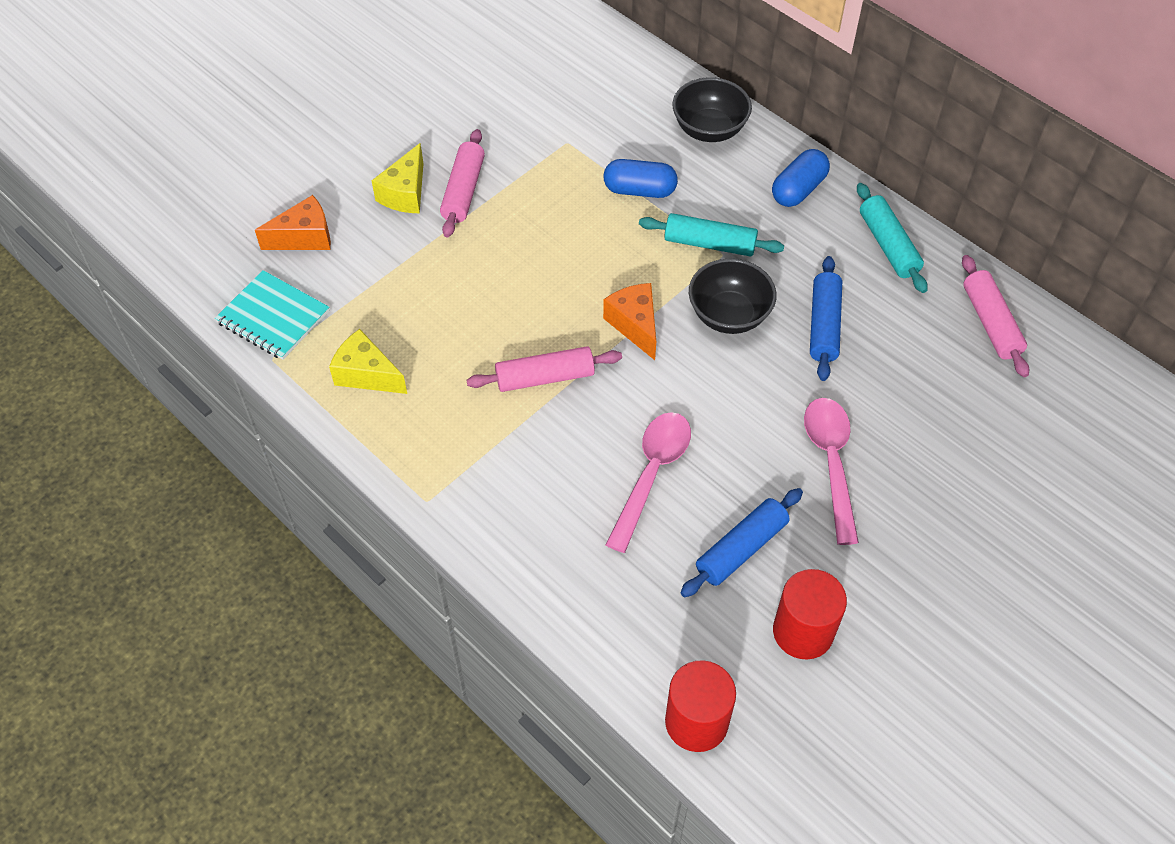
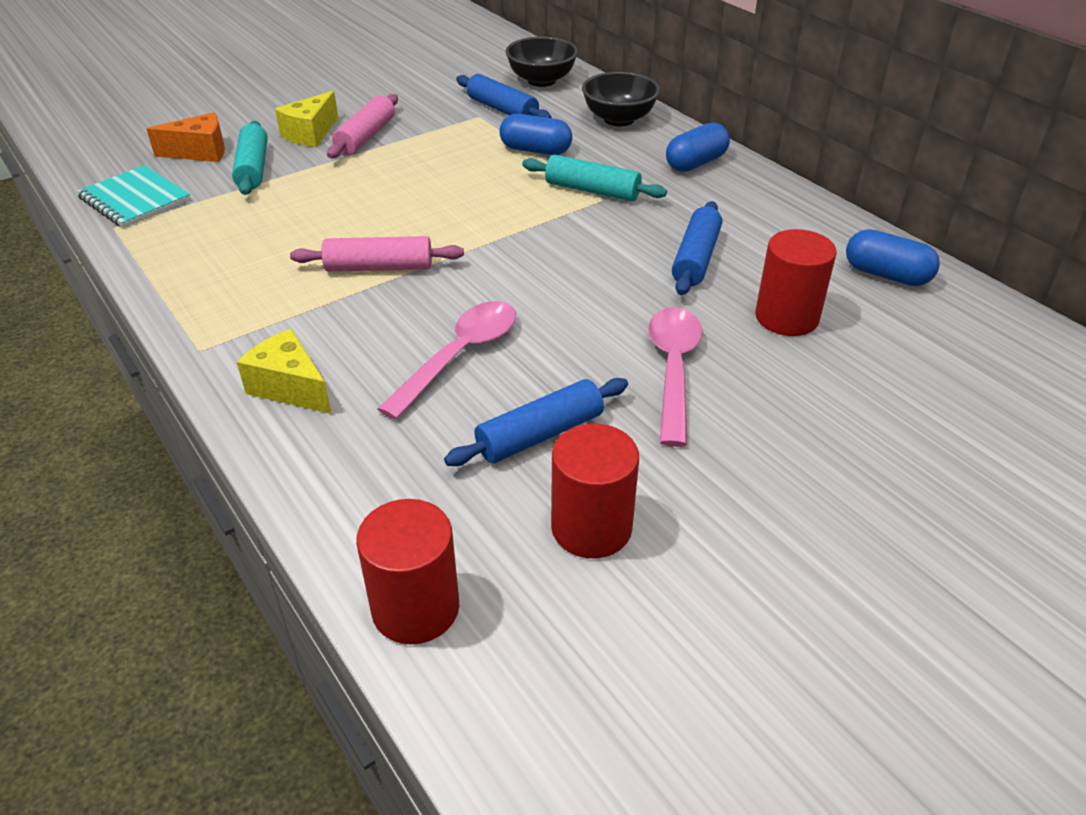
camera: 10 degrees right, 15 degrees down
(366, 374) = (198, 247): yellow cheese -> yellow cheese (290, 387)
(587, 128) = (502, 109): none -> blue rolling pin
(635, 325) = (491, 239): orange cheese -> none
(729, 315) = (594, 241): black bowl -> black bowl (541, 81)
(888, 245) = (781, 208): turquoise rolling pin -> turquoise rolling pin (253, 168)
(913, 388) = (786, 317): none -> red cylinder
(990, 323) = (886, 275): pink rolling pin -> blue capsule

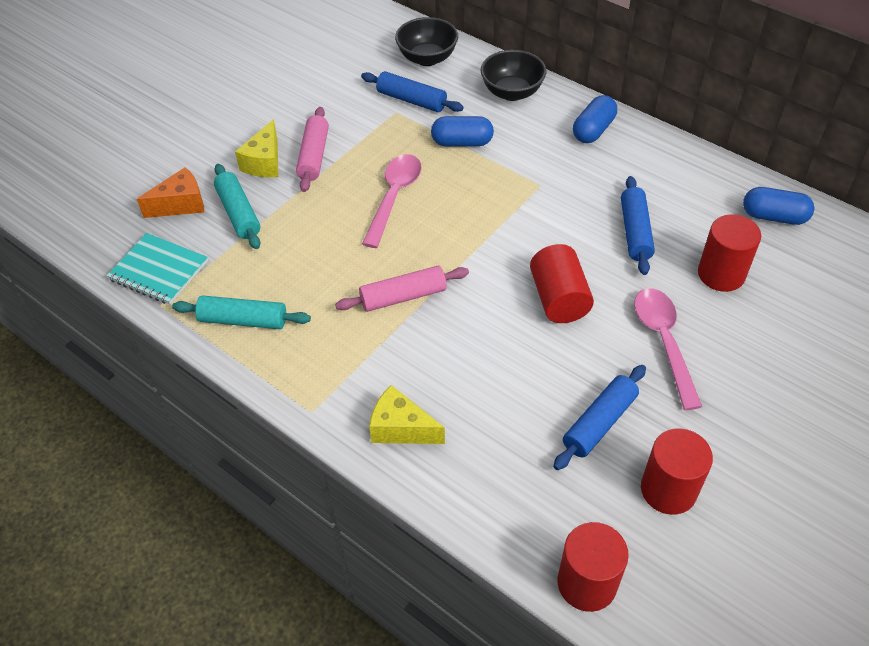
camera: 15 degrees left, 10 degrees up
(459, 356) = (509, 368): pink spoon -> pink spoon (394, 197)
(562, 303) = (558, 299): none -> red cylinder
(592, 190) = (527, 177): turquoise rolling pin -> turquoise rolling pin (243, 320)

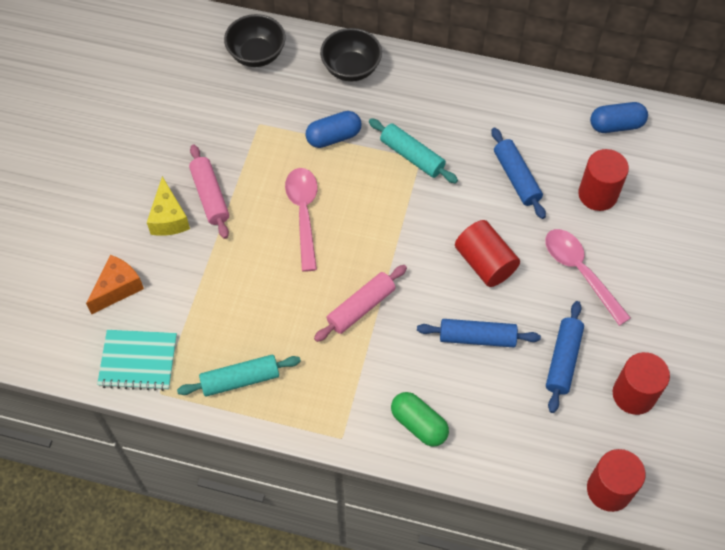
camera: 25 degrees left, 10 degrees up
(238, 213) = (176, 278): turquoise rolling pin -> turquoise rolling pin (412, 156)
(401, 428) = (419, 424): yellow cheese -> green capsule
(411, 100) = (266, 106): blue rolling pin -> blue rolling pin (477, 337)
(593, 130) = (439, 86): blue capsule -> none

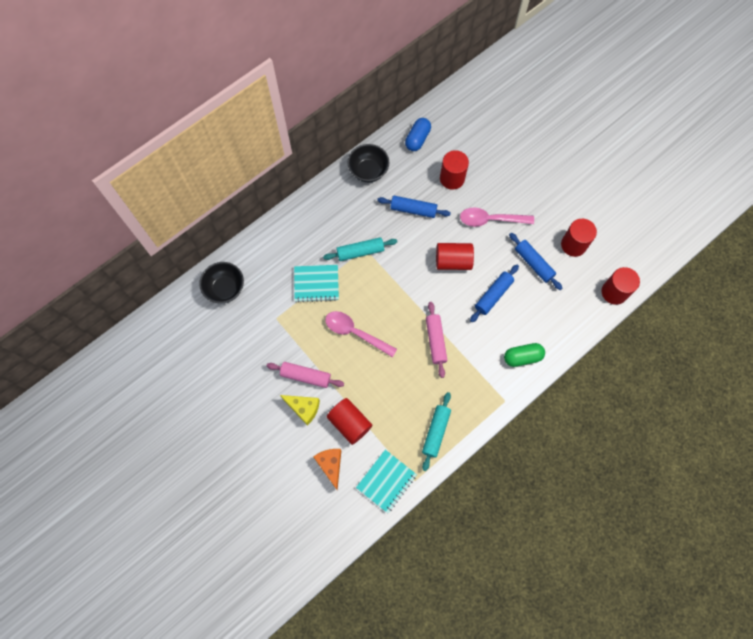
camera: 55 degrees left, 10 degrees up
(184, 277) = (350, 423): none -> red cylinder
(333, 137) = (316, 284): blue capsule -> turquoise notebook
(351, 68) = (276, 244): black bowl -> black bowl (368, 171)

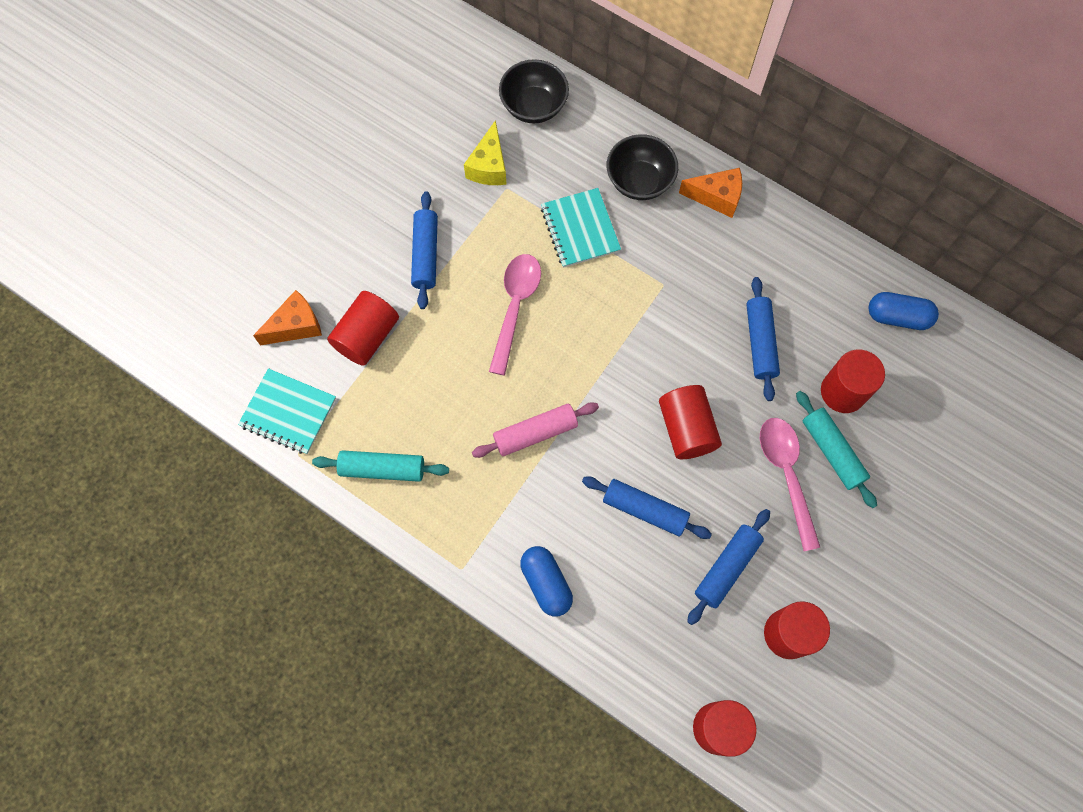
camera: 75 degrees right, 0 degrees up
(303, 408) = (374, 265): yellow cheese -> yellow cheese (489, 166)
(306, 376) = (425, 254): pink rolling pin -> blue rolling pin
(319, 205) = (716, 197): none -> orange cheese
(360, 252) = (656, 279): turquoise rolling pin -> turquoise rolling pin (832, 451)
(368, 171) = (806, 254): black bowl -> black bowl (639, 181)
(522, 357) = (546, 583): green capsule -> blue capsule

